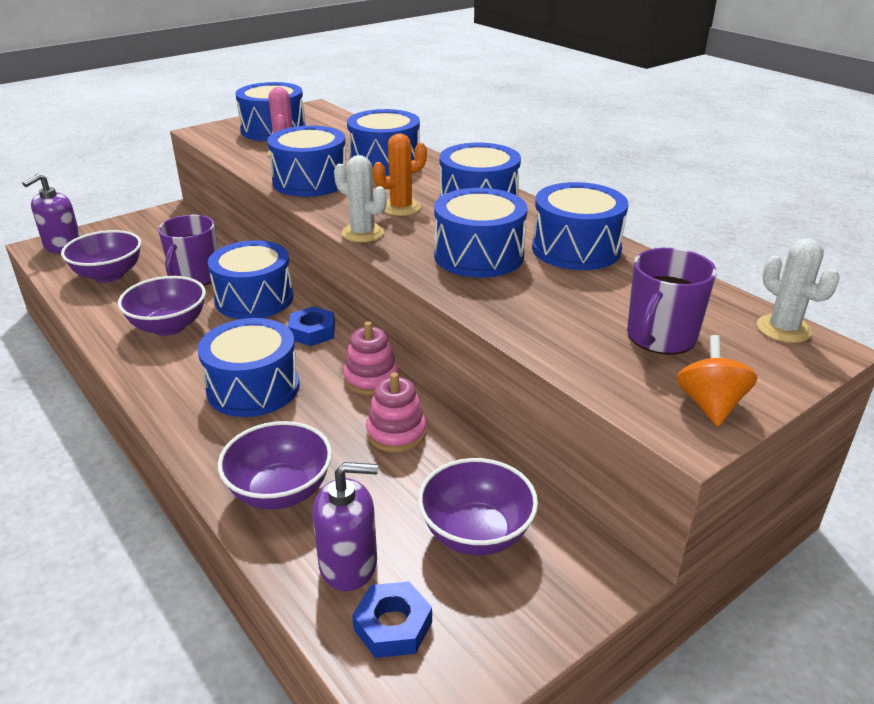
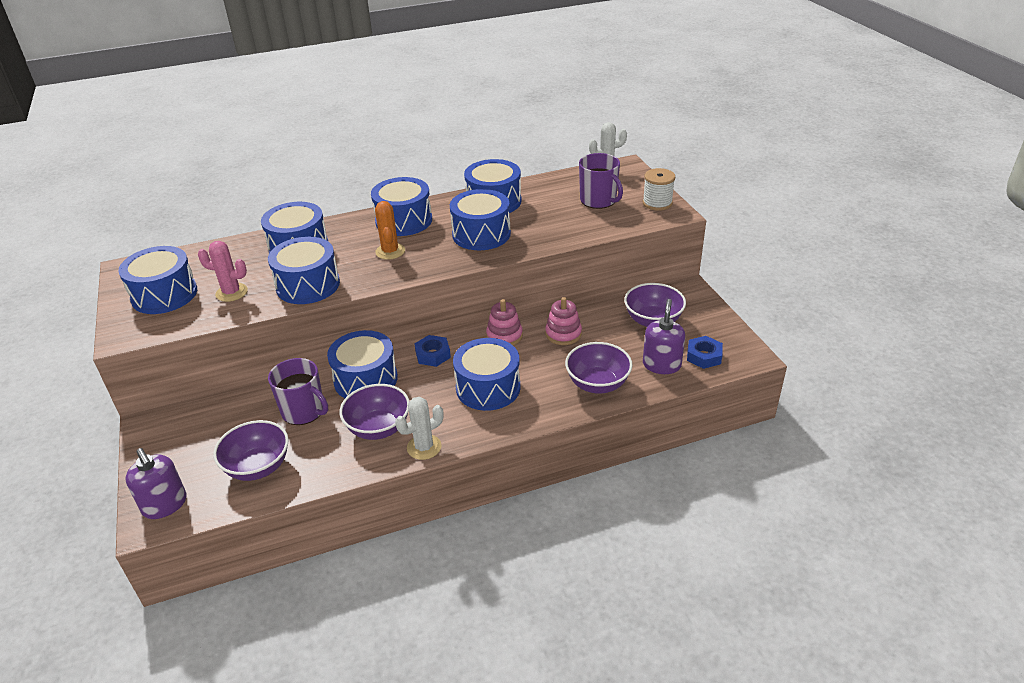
camera: 70 degrees left, 5 degrees up
(362, 233) = (420, 272): white cactus -> white cactus (424, 447)
(710, 405) = (657, 203): orange spinning top -> white spool

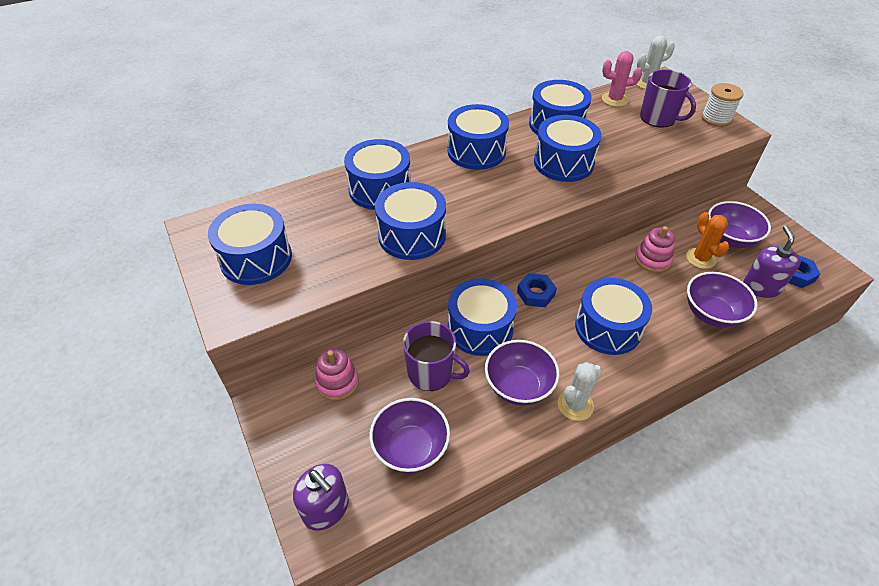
camera: 10 degrees left, 10 degrees up
(231, 292) = (331, 250): pink cactus -> pink cactus (614, 100)
(390, 251) = (480, 188): orange cactus -> orange cactus (700, 258)
(504, 336) = (597, 266): pink stacking toy -> pink stacking toy (337, 382)

